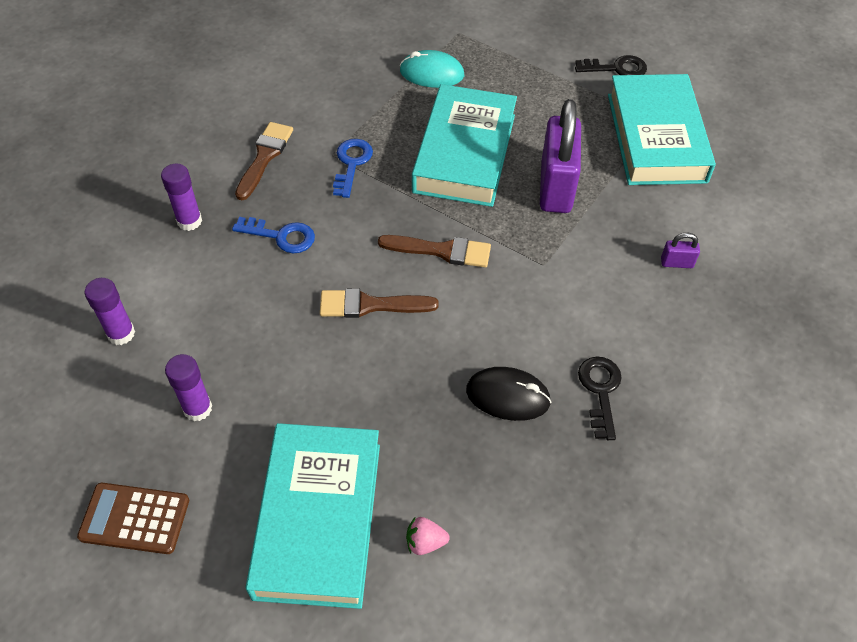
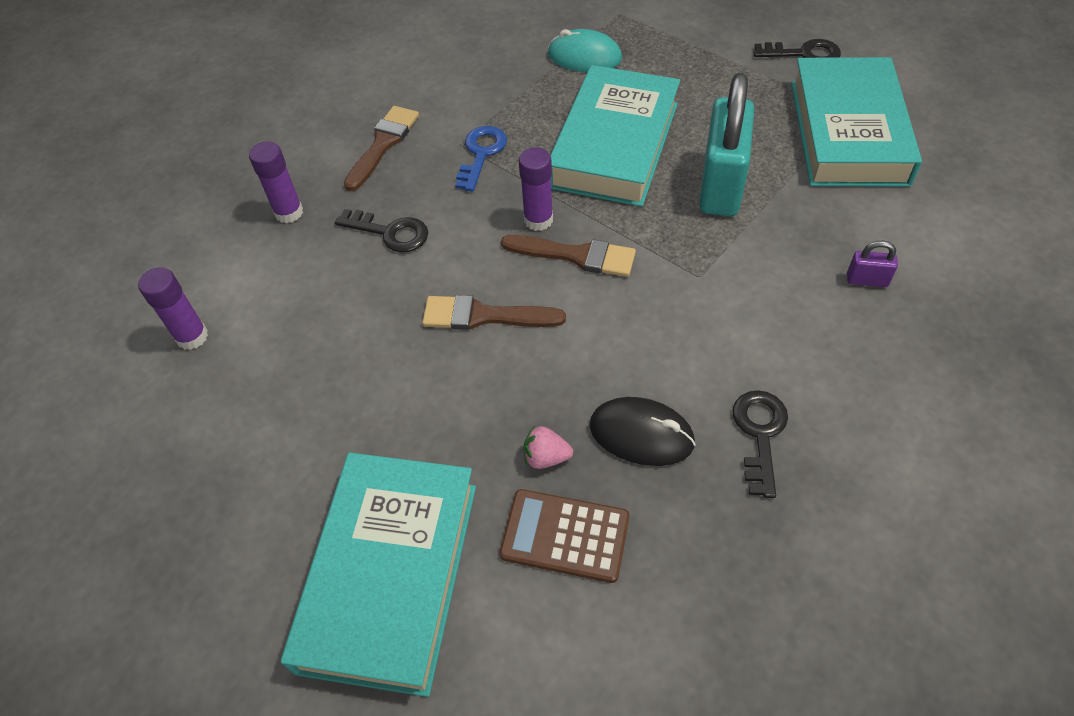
camera: 10 degrees right, 0 degrees up
(135, 518) = (171, 558): brown calculator -> brown calculator (565, 536)
(197, 408) = (265, 429): purple glue stick -> purple glue stick (538, 220)
(281, 236) = (390, 232): blue key -> black key
(425, 542) = (519, 615): pink strawberry -> pink strawberry (546, 457)
(555, 187) = (720, 186): purple padlock -> turquoise padlock

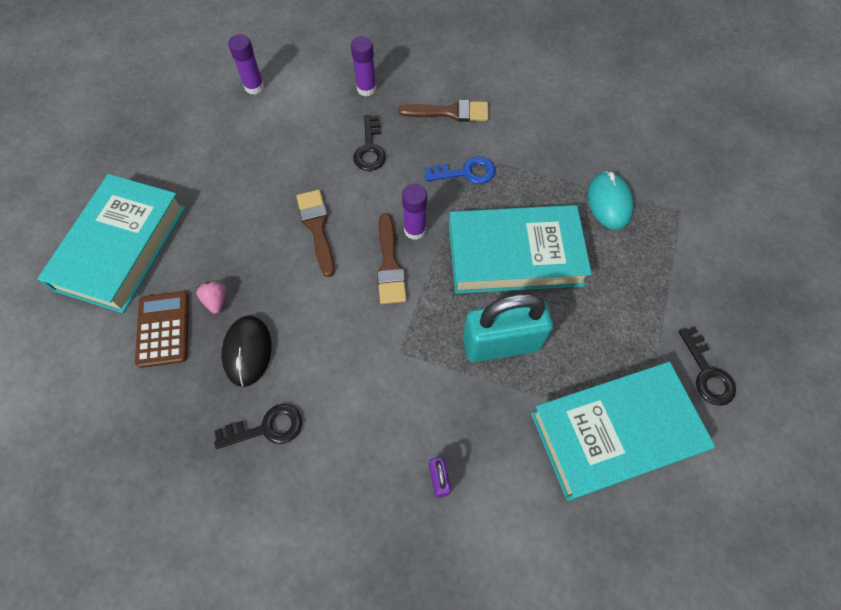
camera: 65 degrees right, 10 degrees up
(390, 575) = (121, 248): turquoise book -> turquoise book turned 60 degrees counterclockwise

